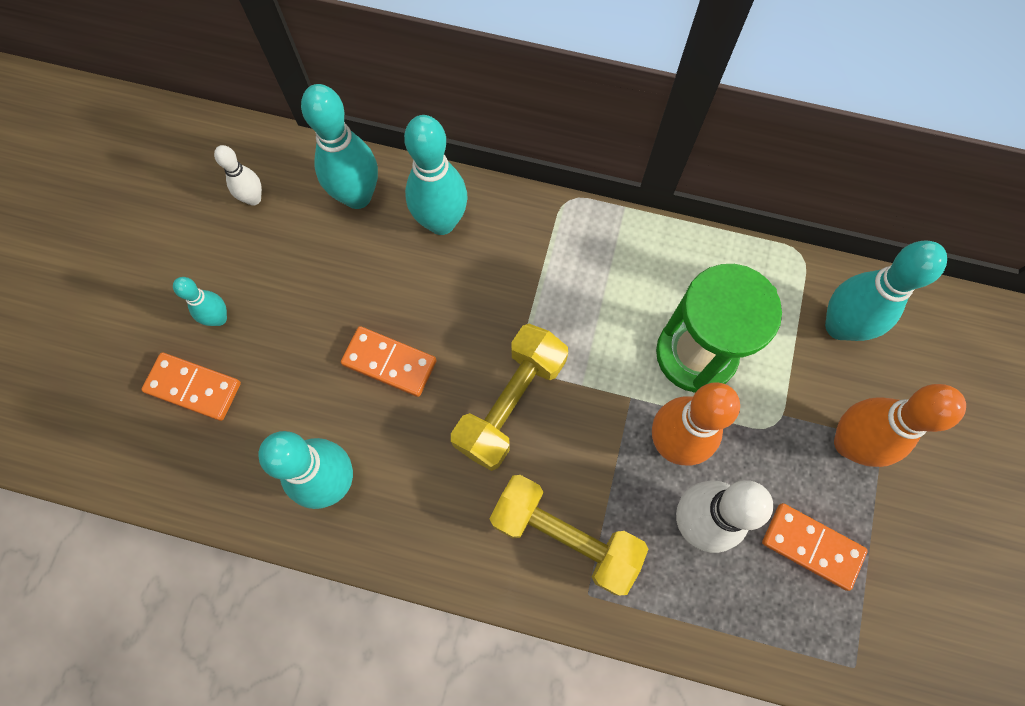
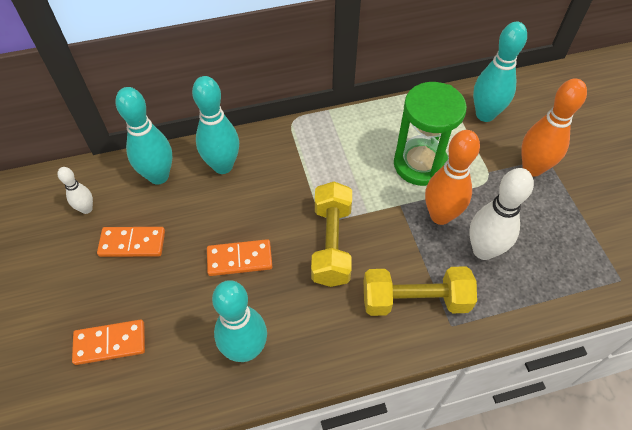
camera: 30 degrees left, 15 degrees down
(219, 318) = (104, 291): turquoise bowling pin -> none
(811, 546) = (552, 230): orange domino -> orange domino (132, 243)

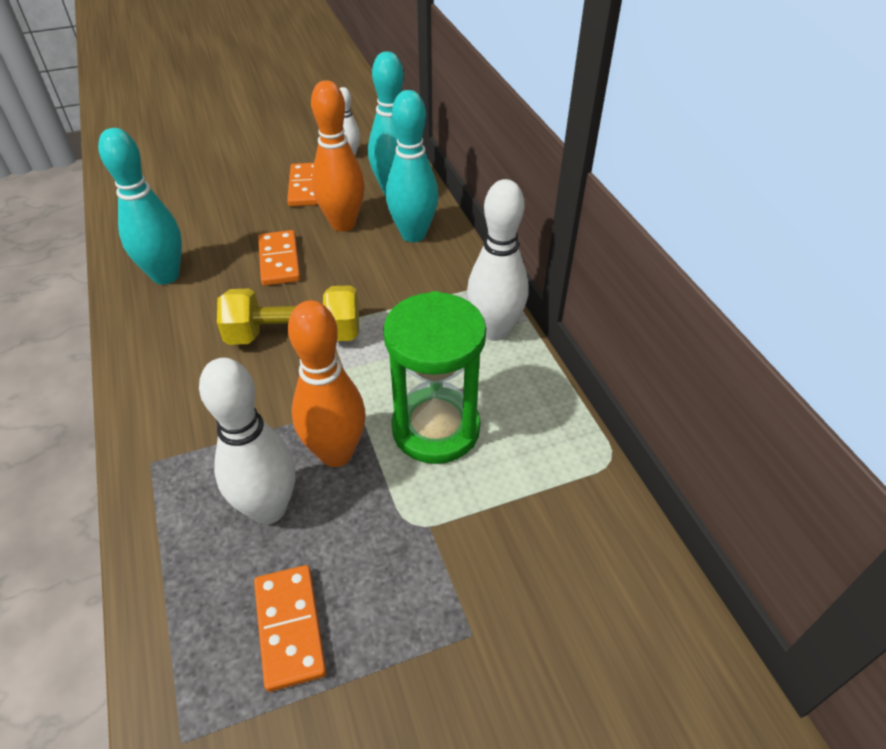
camera: 85 degrees right, 10 degrees down
(110, 343) = (195, 191): orange domino -> orange domino (289, 628)
(337, 128) = (494, 330): none -> white bowling pin
(415, 300) = (197, 421): yellow dumbbell -> none
(485, 114) = (566, 529): turquoise bowling pin -> none
(532, 168) = (443, 602): orange bowling pin -> orange bowling pin (343, 224)

